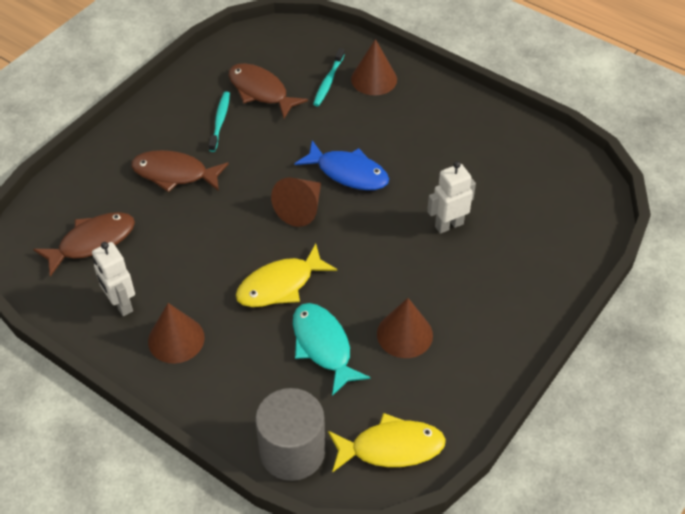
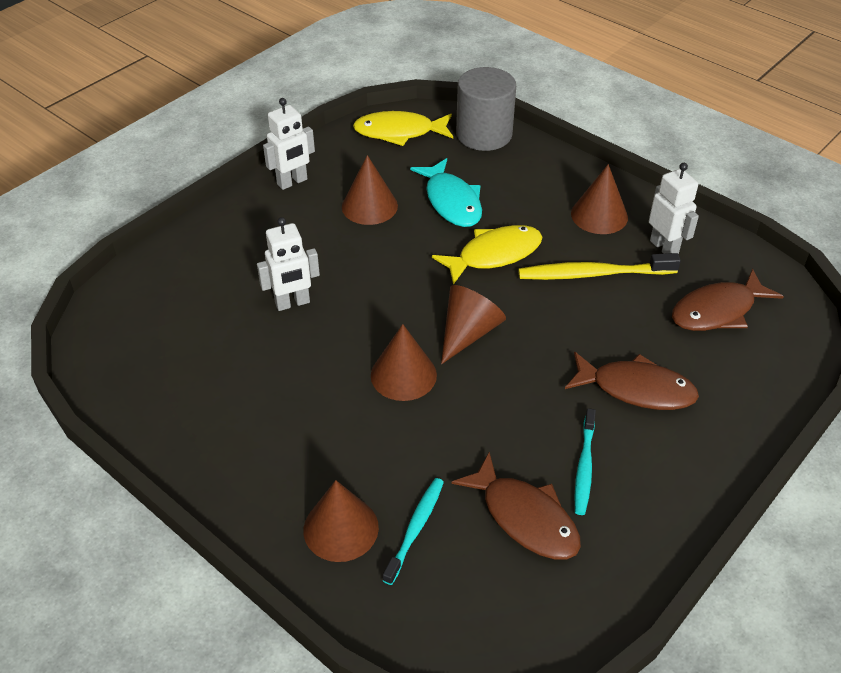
camera: 175 degrees left, 5 degrees down
(192, 271) = (593, 274): none -> yellow toothbrush
(348, 173) = (403, 375): blue fish -> brown cone
(490, 360) = (292, 182): none -> white robot

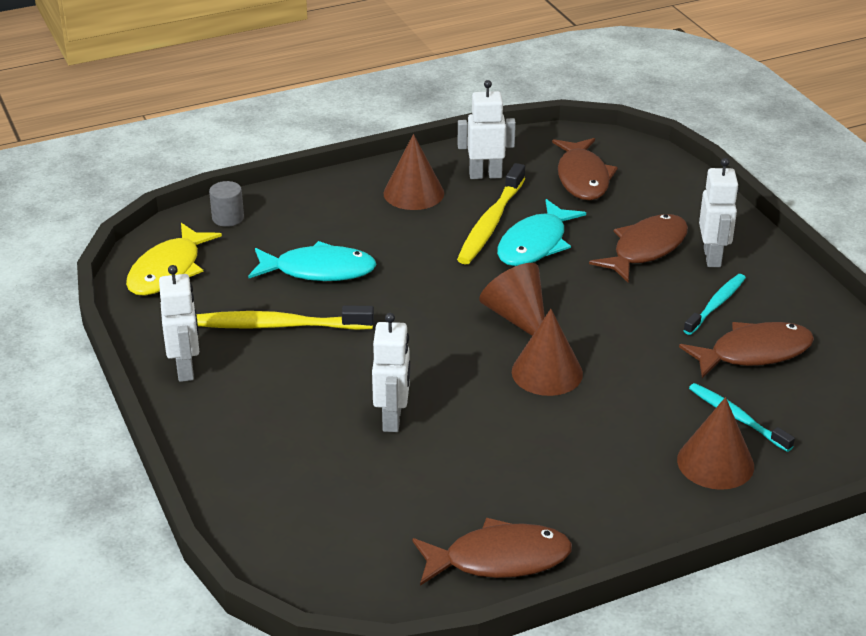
camera: 65 degrees left, 10 degrees down
(157, 416) = (499, 559): none -> brown fish
(369, 206) = (278, 325): brown cone -> yellow toothbrush
(484, 134) = (228, 218): grey cylinder -> grey cylinder, size x0.47
(494, 255) = (420, 269): yellow fish -> none
(584, 311) = (535, 244): none -> turquoise fish
(584, 467) = (716, 304): turquoise toothbrush -> turquoise toothbrush turned 90 degrees counterclockwise
(662, 443) = (712, 257): none -> white robot

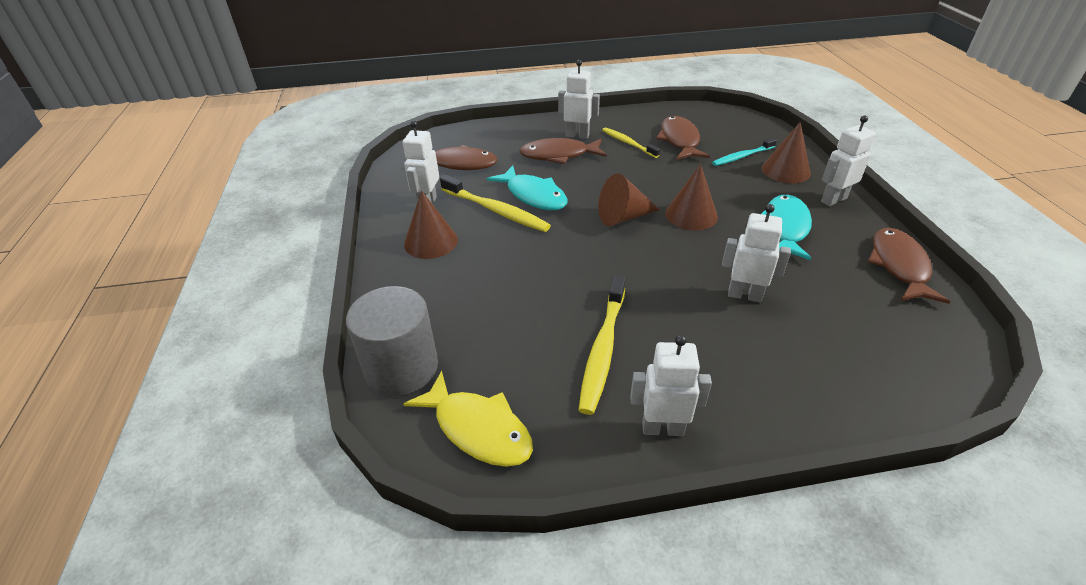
camera: 75 degrees left, 5 degrees up
(228, 218) = (401, 368): grey cylinder -> grey cylinder, size x2.12
(318, 270) = (523, 312): turquoise fish -> turquoise fish (785, 227)
(645, 249) = (558, 155): brown fish -> brown fish turned 60 degrees counterclockwise
(649, 509) = (833, 200): none -> white robot
(716, 304) = (628, 143): turquoise toothbrush -> yellow toothbrush

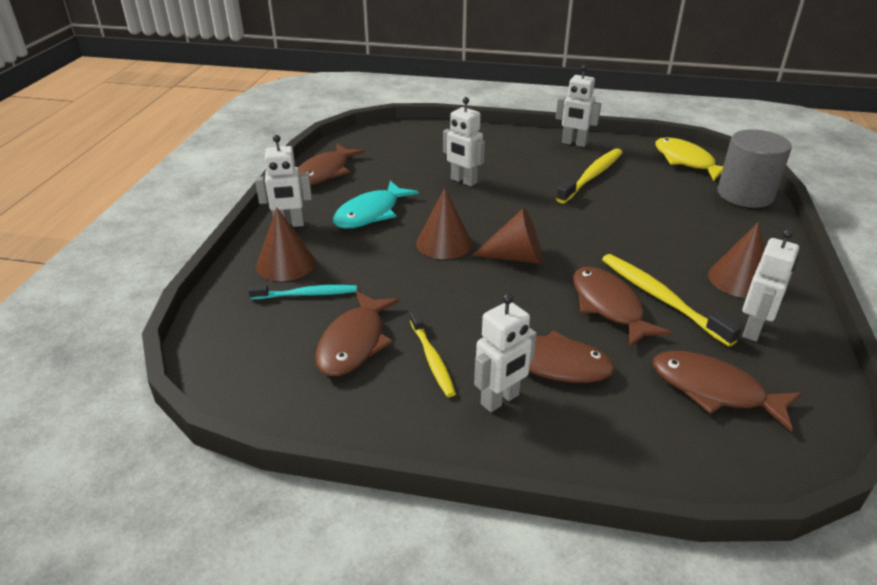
camera: 160 degrees left, 5 degrees down
(533, 195) = (609, 306): turquoise fish -> brown fish
(577, 135) = (500, 400): white robot -> white robot turned 75 degrees counterclockwise

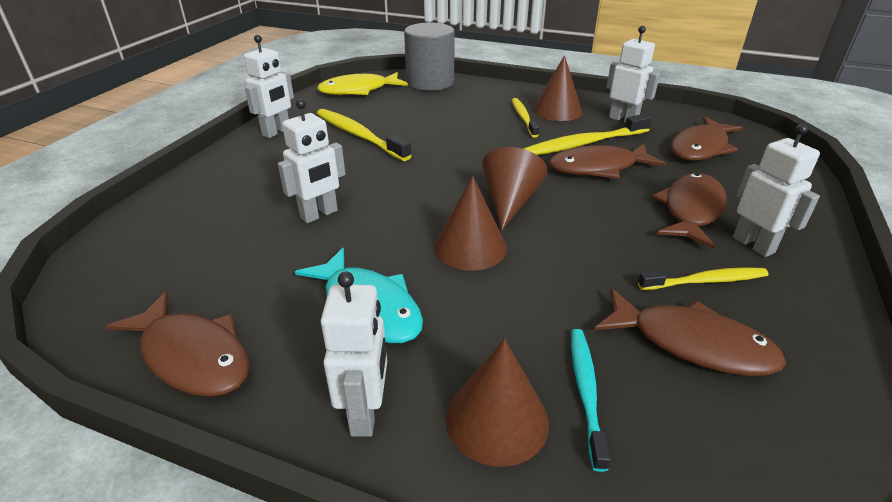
camera: 80 degrees left, 0 degrees up
(699, 257) = (523, 118): none -> yellow toothbrush

